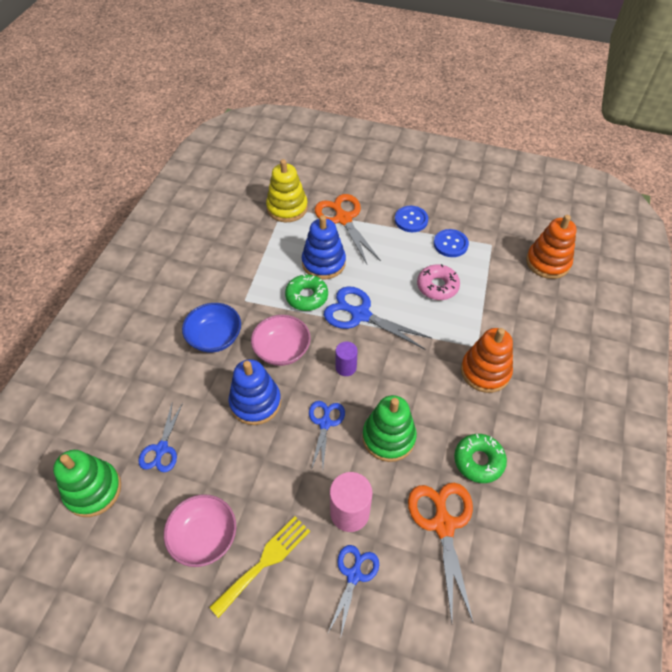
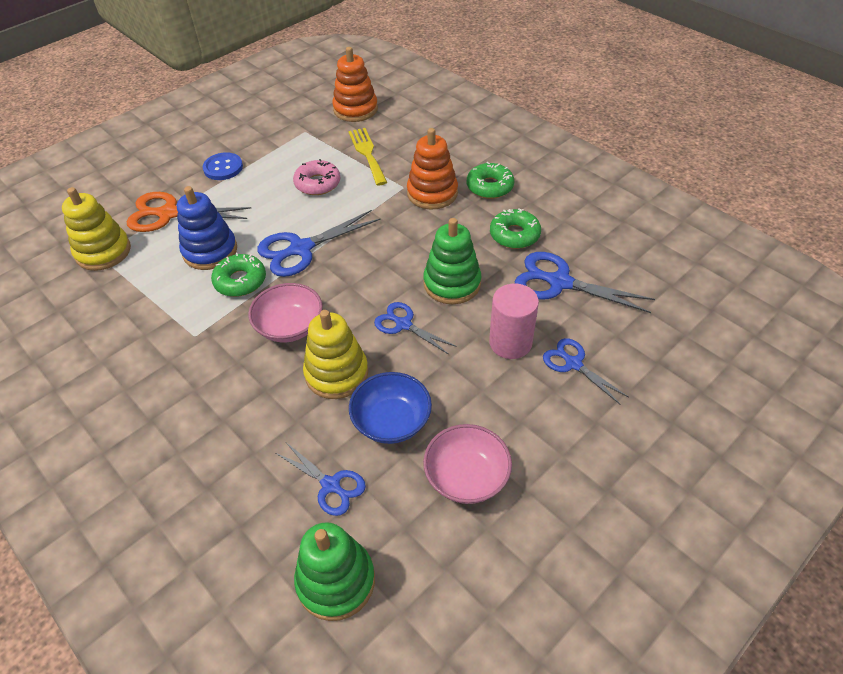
camera: 60 degrees left, 5 degrees down
(215, 337) = (221, 381): blue bowl -> blue bowl (391, 421)
(255, 402) = (336, 373): blue stacking toy -> yellow stacking toy
(265, 561) = (523, 430): yellow fork -> yellow fork (367, 153)
(346, 367) = (353, 284): purple cylinder -> none
(443, 525) = (559, 282): orange scissors -> blue scissors
(450, 244) = (279, 155): blue button -> none
(527, 412) = (490, 187): none -> green donut

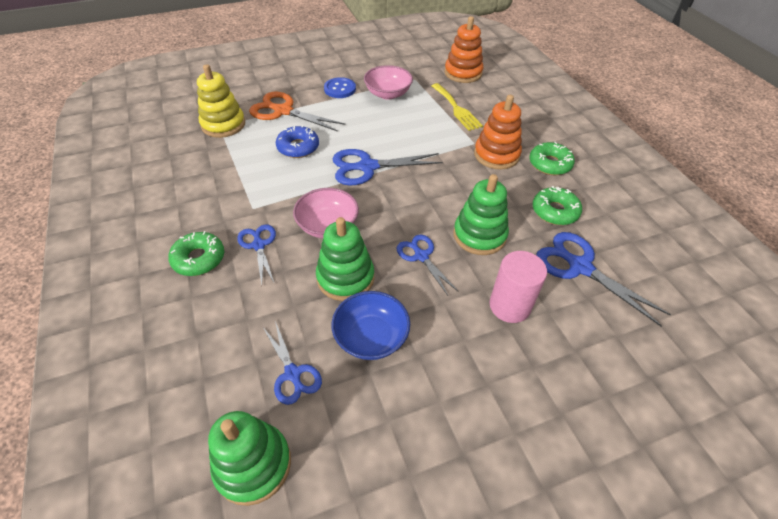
camera: 20 degrees right, 0 degrees up
(210, 251) = (298, 147): blue stacking toy -> blue donut
(240, 281) = (308, 177): green donut -> green donut (199, 259)
(317, 183) = (405, 120): pink donut -> none
(336, 373) = (345, 278): yellow stacking toy -> green stacking toy
(367, 153) = (456, 109): yellow fork -> yellow fork turned 150 degrees clockwise
(466, 477) = (413, 416): pink bowl -> pink bowl (388, 94)
(573, 364) = (562, 348): blue scissors -> blue scissors (259, 245)

